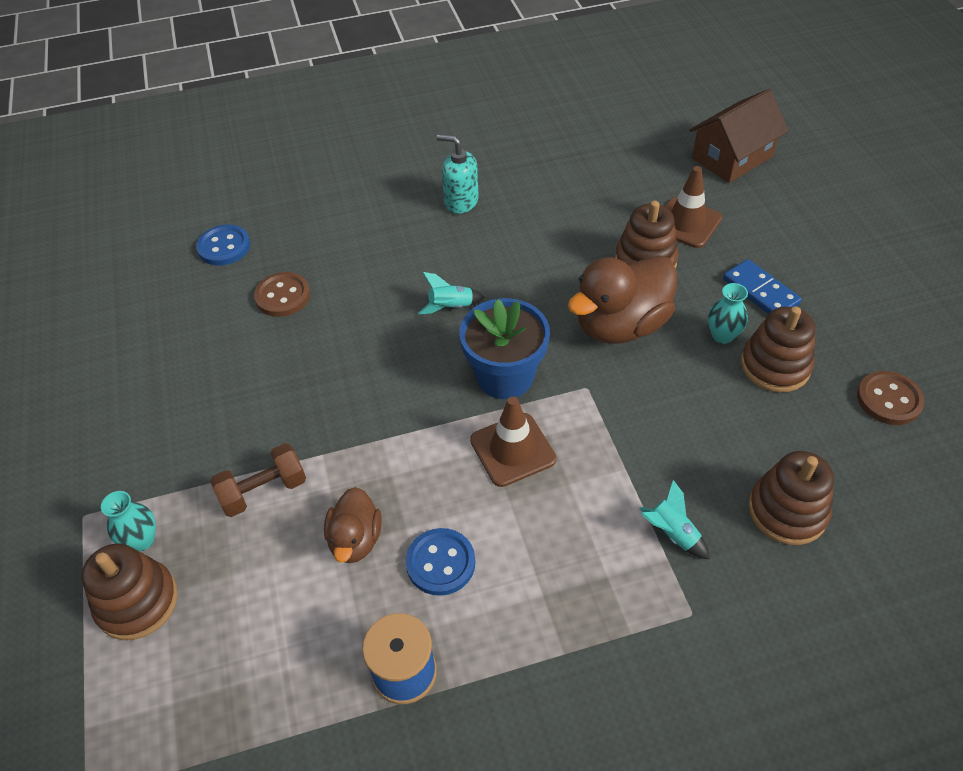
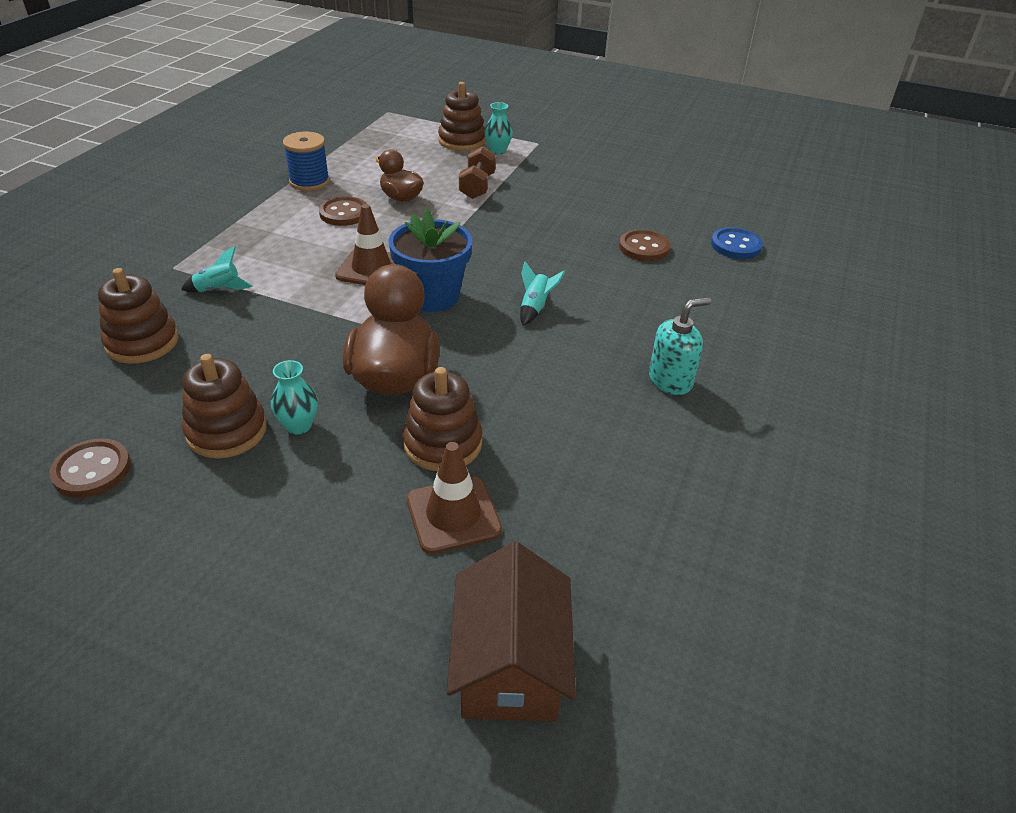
camera: 125 degrees right, 10 degrees down
(440, 563) = (344, 213): blue button -> brown button
(760, 292) = (299, 492): blue domino -> none

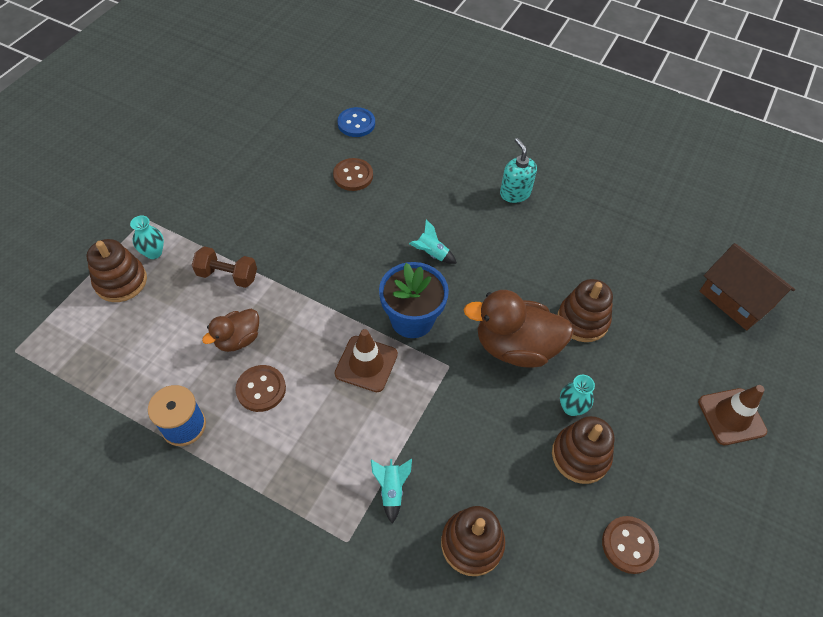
camera: 85 degrees left, 15 degrees up
(453, 515) = (642, 317): brown traffic cone -> brown traffic cone (731, 416)
(510, 664) = (736, 299): brown house -> brown house turned 45 degrees clockwise

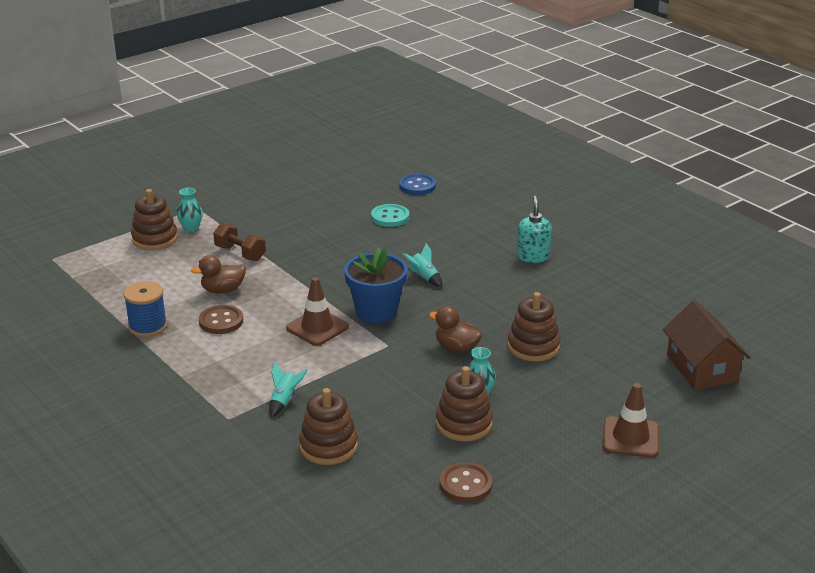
camera: 25 degrees right, 25 degrees down
(353, 176) = (390, 217): brown button -> turquoise button
(515, 347) = (456, 348): brown duck -> brown duck, size x0.57

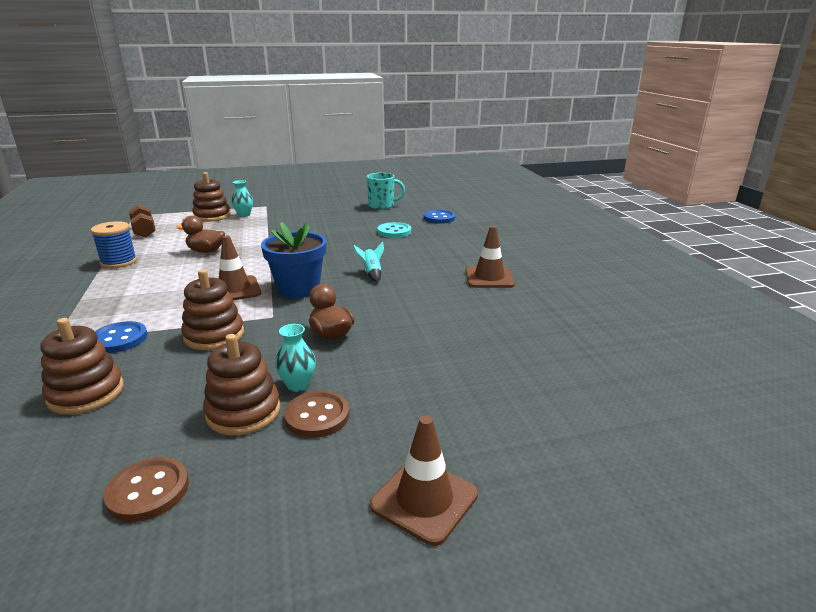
camera: 25 degrees right, 5 degrees down
(221, 321) = (172, 270): brown button -> brown button (317, 416)
(240, 253) = (254, 233): brown dumbbell -> brown dumbbell (144, 231)
(284, 401) = (119, 339): turquoise rocket -> blue button
(335, 179) = (382, 206): none -> turquoise mug
(533, 256) = (489, 278): turquoise soap dispenser -> brown traffic cone
(533, 347) = (409, 352): brown stacking toy -> brown stacking toy (214, 335)
(701, 368) = (601, 431): brown house -> none

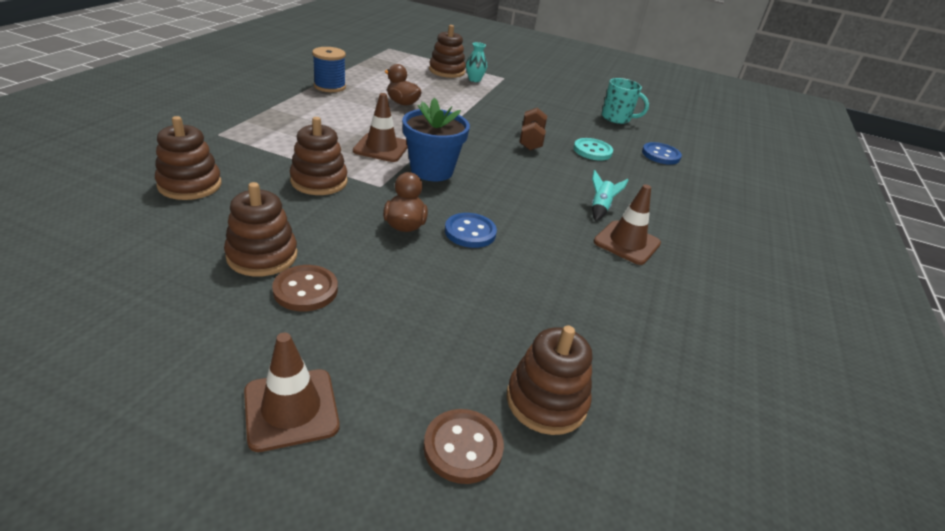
camera: 30 degrees right, 10 degrees up
(119, 339) = (256, 152): blue button -> blue button (470, 232)
(144, 231) = (378, 66): brown dumbbell -> brown dumbbell (531, 141)
(148, 491) = (140, 279): brown button -> brown button (463, 447)
(298, 385) = (325, 256): turquoise vase -> none
(371, 273) = (514, 184): turquoise rocket -> turquoise rocket (600, 208)
(569, 391) = (546, 401): none -> brown stacking toy

